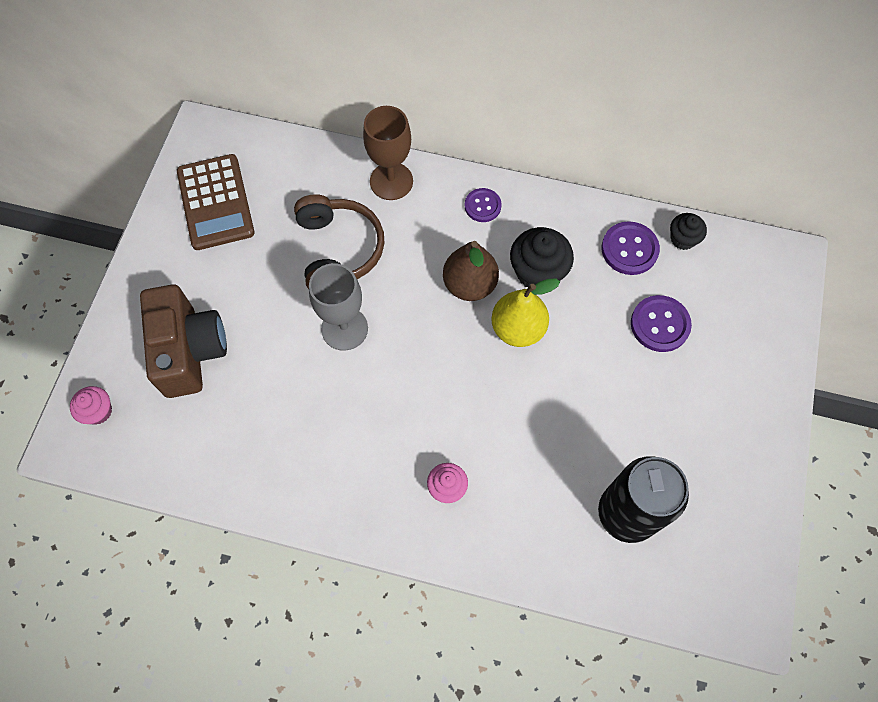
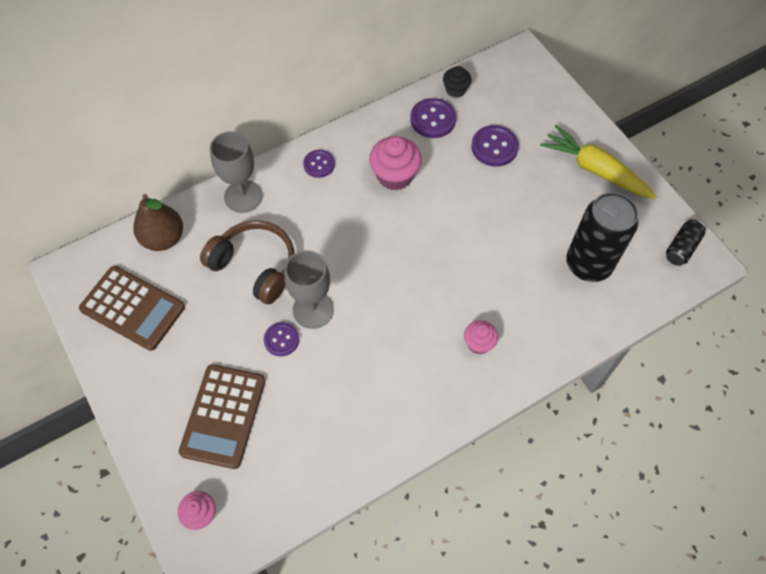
camera: 45 degrees left, 5 degrees down
(190, 351) = (223, 416): brown camera -> brown calculator
(294, 331) = (281, 340): none -> purple button
(391, 181) = (243, 196): brown goblet -> grey goblet
(470, 284) = (362, 216): brown pear -> brown pear (163, 238)
(518, 328) = (419, 217): yellow pear -> none
(537, 272) = (395, 175): black cupcake -> pink cupcake
(737, 431) = (594, 169): none -> yellow carrot
(740, 585) = (681, 248): none -> black can

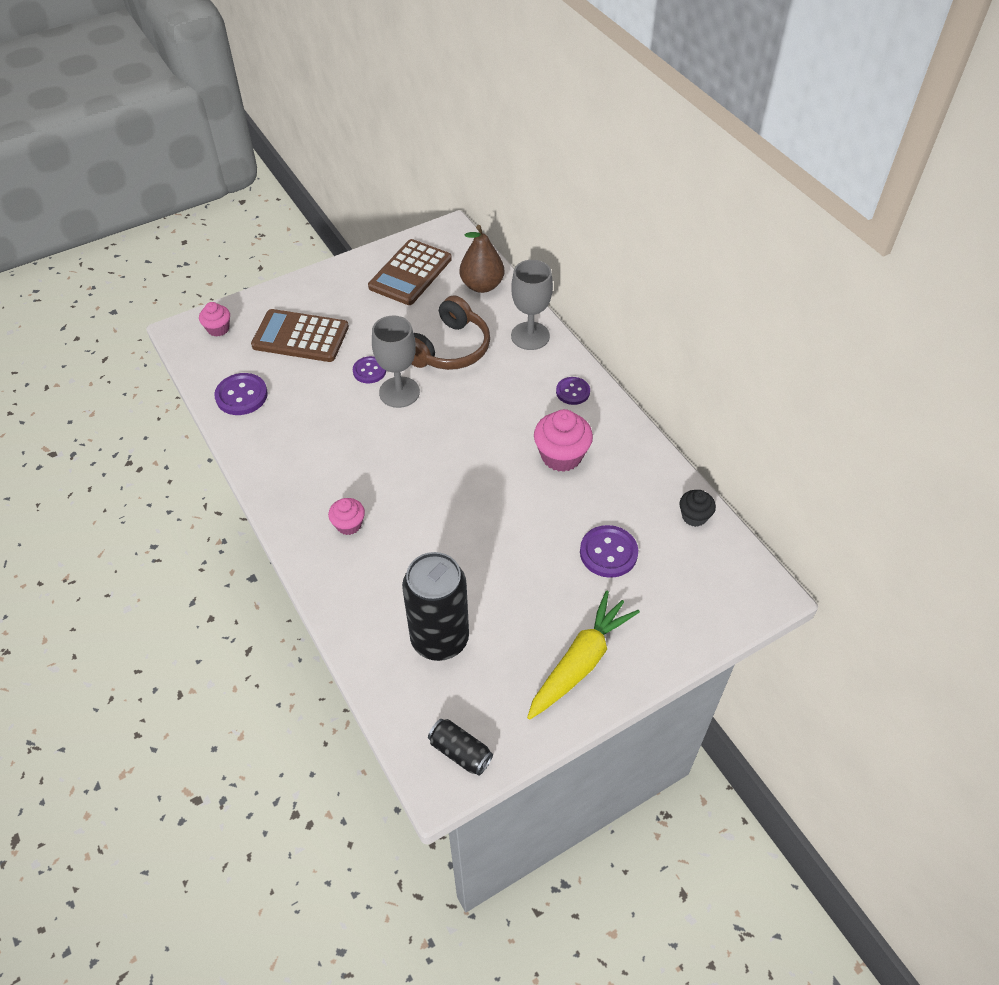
camera: 90 degrees right, 10 degrees down
(433, 119) = (645, 492): purple button -> purple button (241, 395)

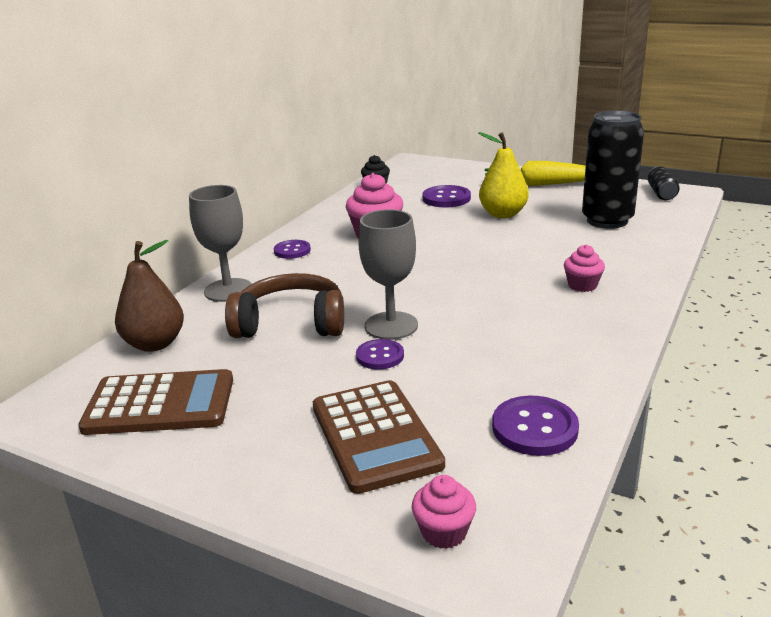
camera: 120 degrees left, 25 degrees down
(527, 570) = (503, 214): none -> yellow pear

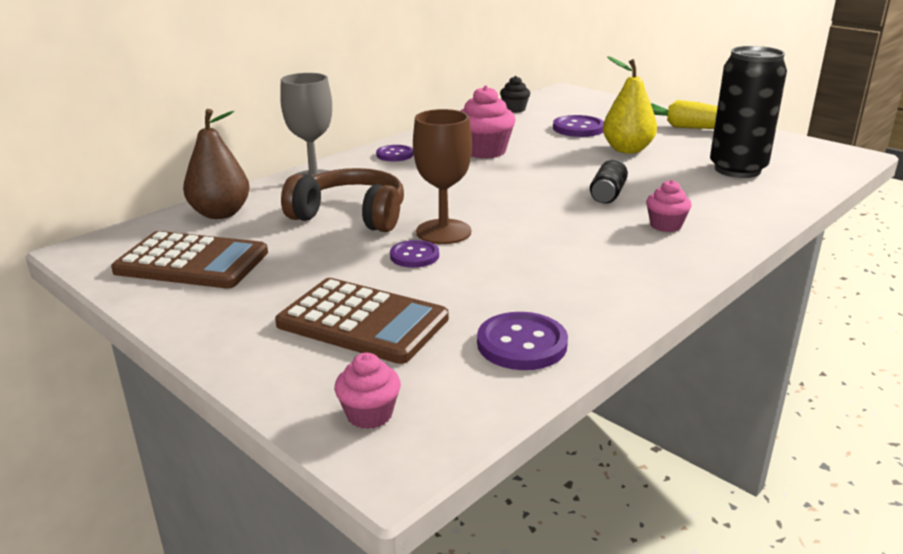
camera: 15 degrees right, 0 degrees up
(375, 436) = (363, 322): brown calculator -> brown calculator turned 60 degrees counterclockwise
(391, 326) = (443, 232): grey goblet -> brown goblet
(661, 193) = (819, 151): black can -> black can (607, 194)

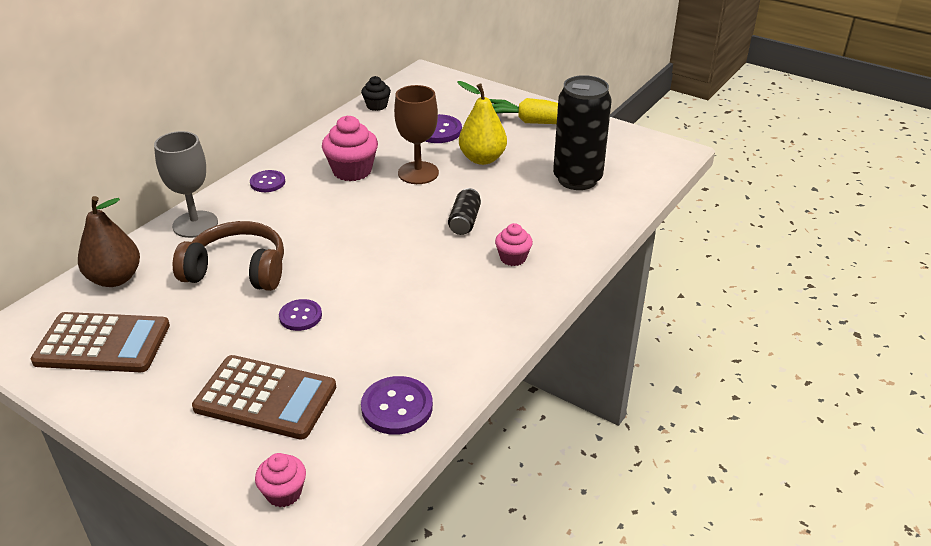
camera: 10 degrees left, 10 degrees up
(443, 232) = (323, 284): brown goblet -> brown goblet (418, 173)

